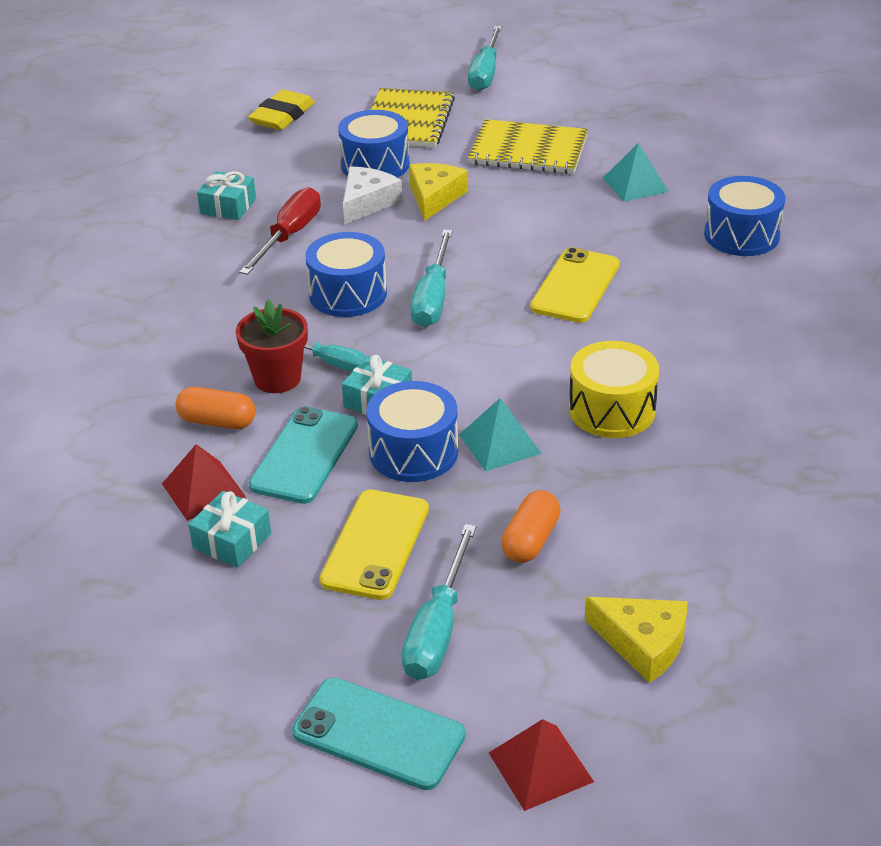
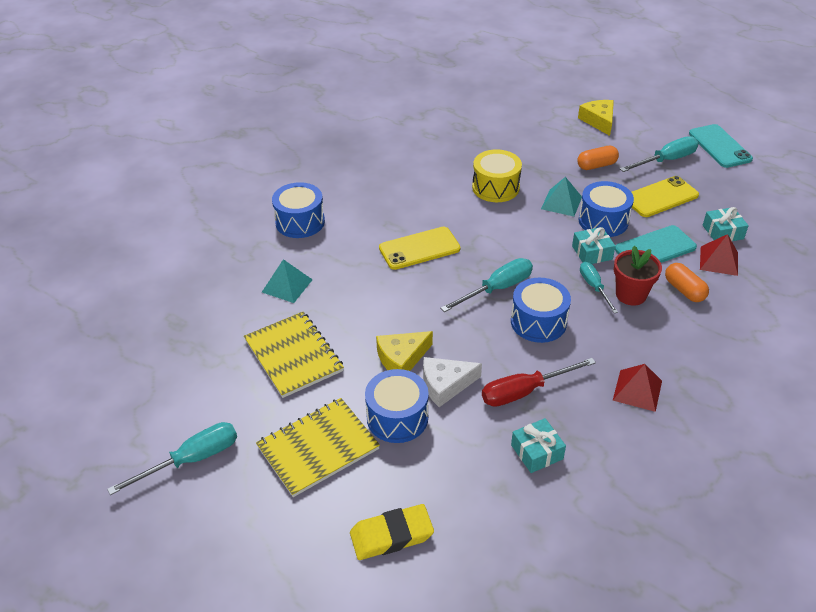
camera: 135 degrees left, 5 degrees up
(541, 767) = (673, 114): red pyramid -> red pyramid (637, 390)

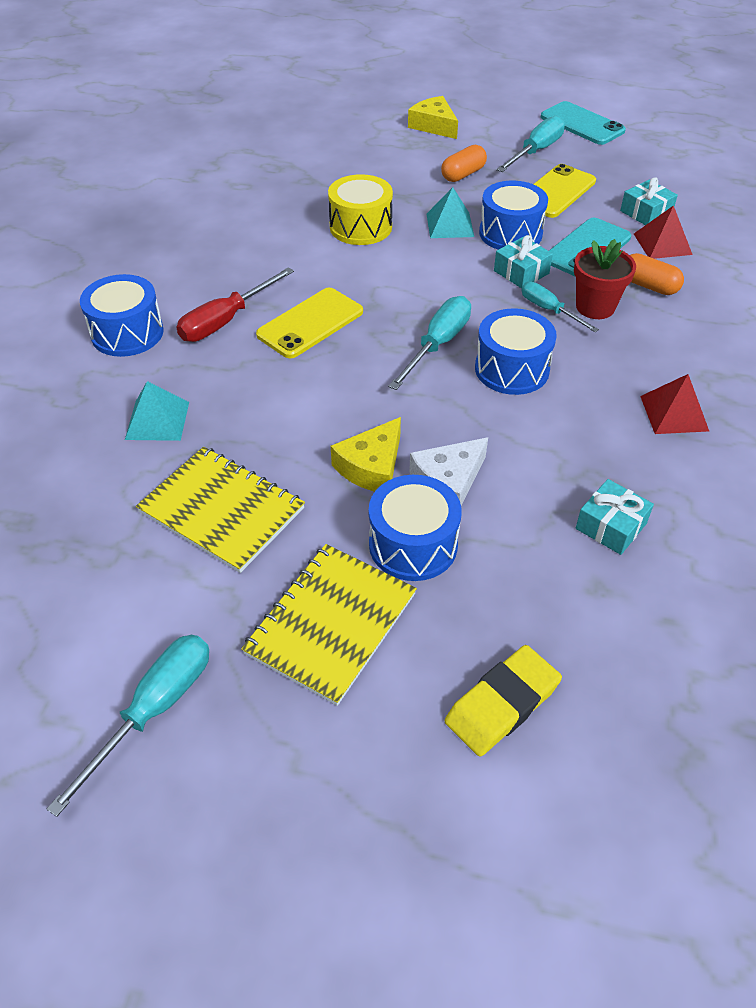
camera: 25 degrees left, 5 degrees up
(524, 391) = (549, 457): red screwdriver -> red screwdriver (225, 321)

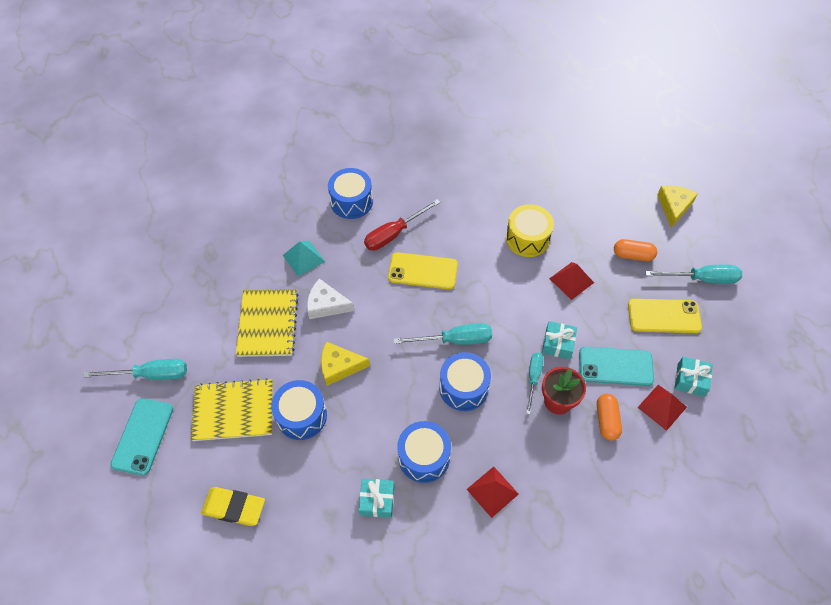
camera: 55 degrees right, 10 degrees up
(225, 321) = (394, 234): red screwdriver -> red screwdriver turned 45 degrees counterclockwise
(448, 481) = (354, 406): white cheese -> white cheese (326, 305)
(450, 225) = (571, 280): turquoise pyramid -> red pyramid
(510, 233) = (592, 316): blue drum -> blue drum (424, 457)
(582, 124) = (767, 286): turquoise phone -> turquoise phone (143, 436)

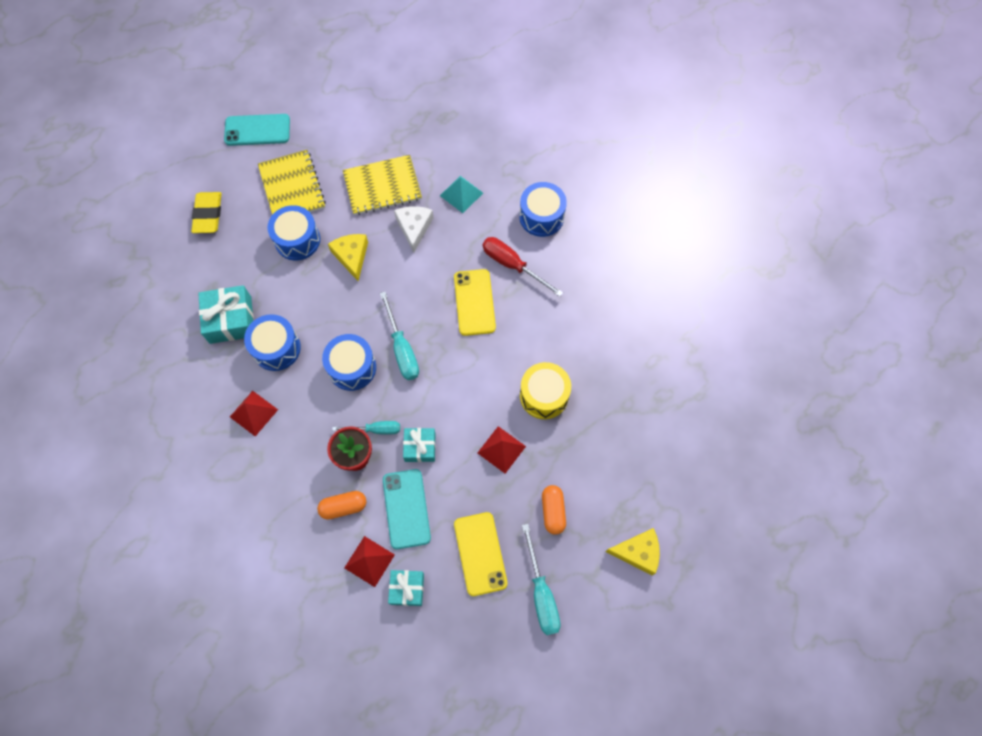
camera: 75 degrees right, 10 degrees up
(151, 375) = (313, 116): turquoise screwdriver -> none
(377, 500) = (230, 320): turquoise gift -> turquoise gift, size x1.59

